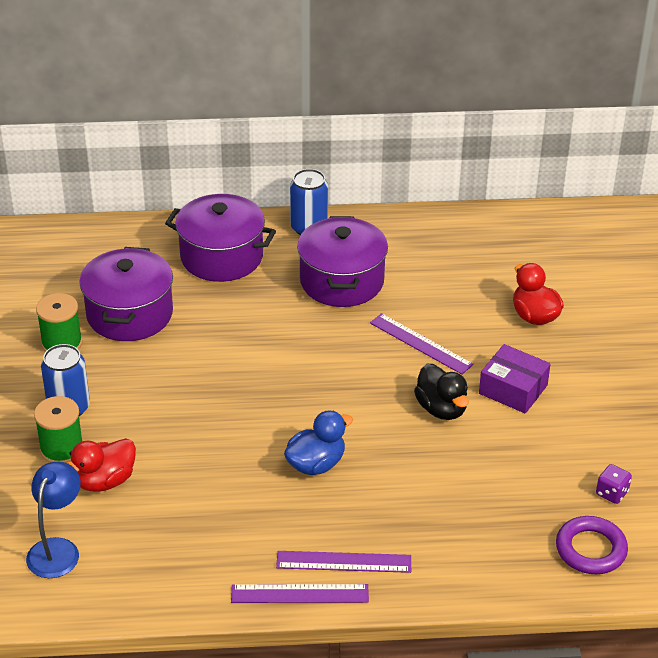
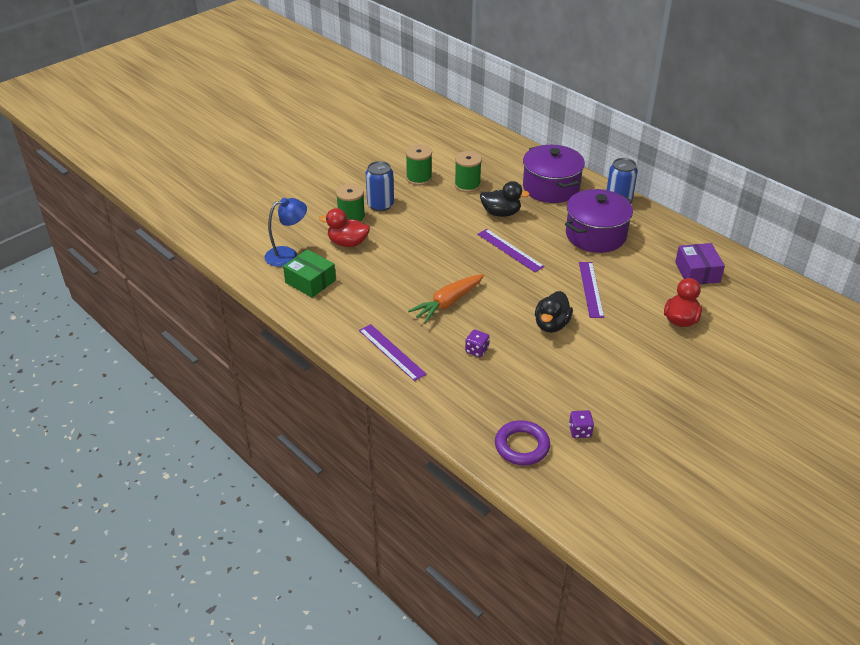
camera: 50 degrees right, 0 degrees up
(129, 314) = (467, 185): purple pot -> green spool
(136, 558) = (310, 281): none -> green box
(215, 322) = (501, 213): none -> black duck
(299, 593) = (351, 348): purple ruler -> purple ruler (510, 250)
(316, 464) = (448, 303): blue duck -> orange carrot
(417, 491) = (476, 350): none -> purple dice
(513, 389) = (607, 344): purple box -> purple box (697, 272)

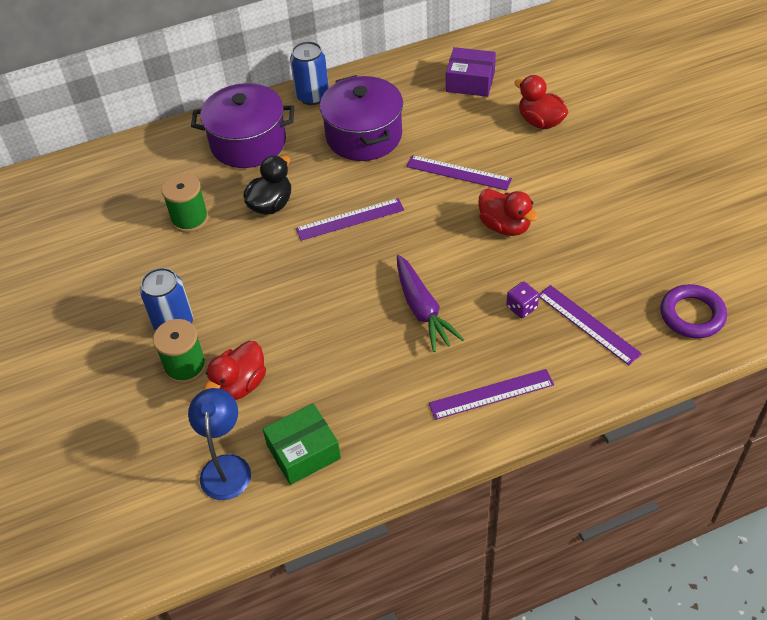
camera: 65 degrees left, 10 degrees up
(419, 178) = (139, 264): green spool -> none
(448, 303) = (422, 309): orange carrot -> purple carrot
(480, 388) = (588, 324): none -> purple ruler
(551, 325) = (505, 226): black duck -> red duck
(580, 431) = (682, 259): purple dice -> none

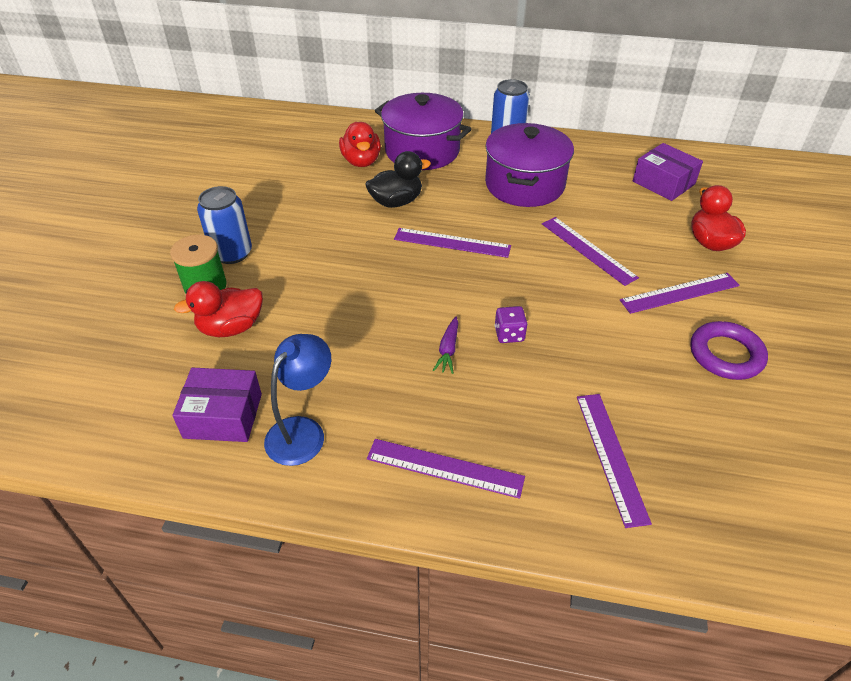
camera: 30 degrees right, 5 degrees down
(190, 219) = (323, 184): green spool -> none
(226, 467) = (150, 389): blue lamp -> blue lamp (303, 431)
(303, 452) = (223, 416): green box -> purple box
(422, 309) = (448, 350): purple carrot -> purple carrot, size x0.52
(505, 226) = (596, 316): red duck -> red duck (361, 161)
(521, 307) = (550, 400): purple dice -> purple dice (509, 334)
(548, 176) = (679, 293): none -> purple ruler
(692, 315) = (750, 516): purple ring -> purple ring (726, 355)

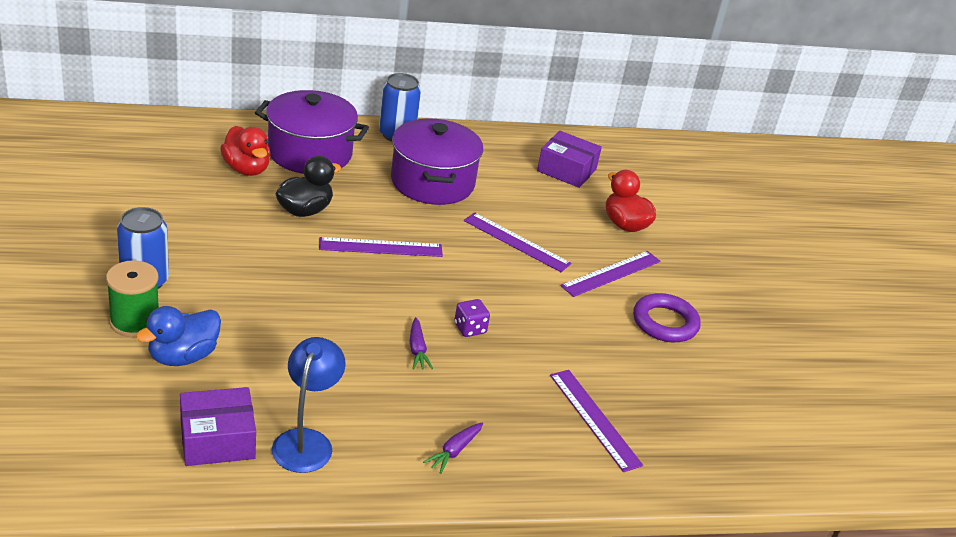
camera: 25 degrees left, 10 degrees down
(231, 328) = (183, 356): red duck -> blue duck
(444, 468) = (454, 451): purple ruler -> purple carrot

